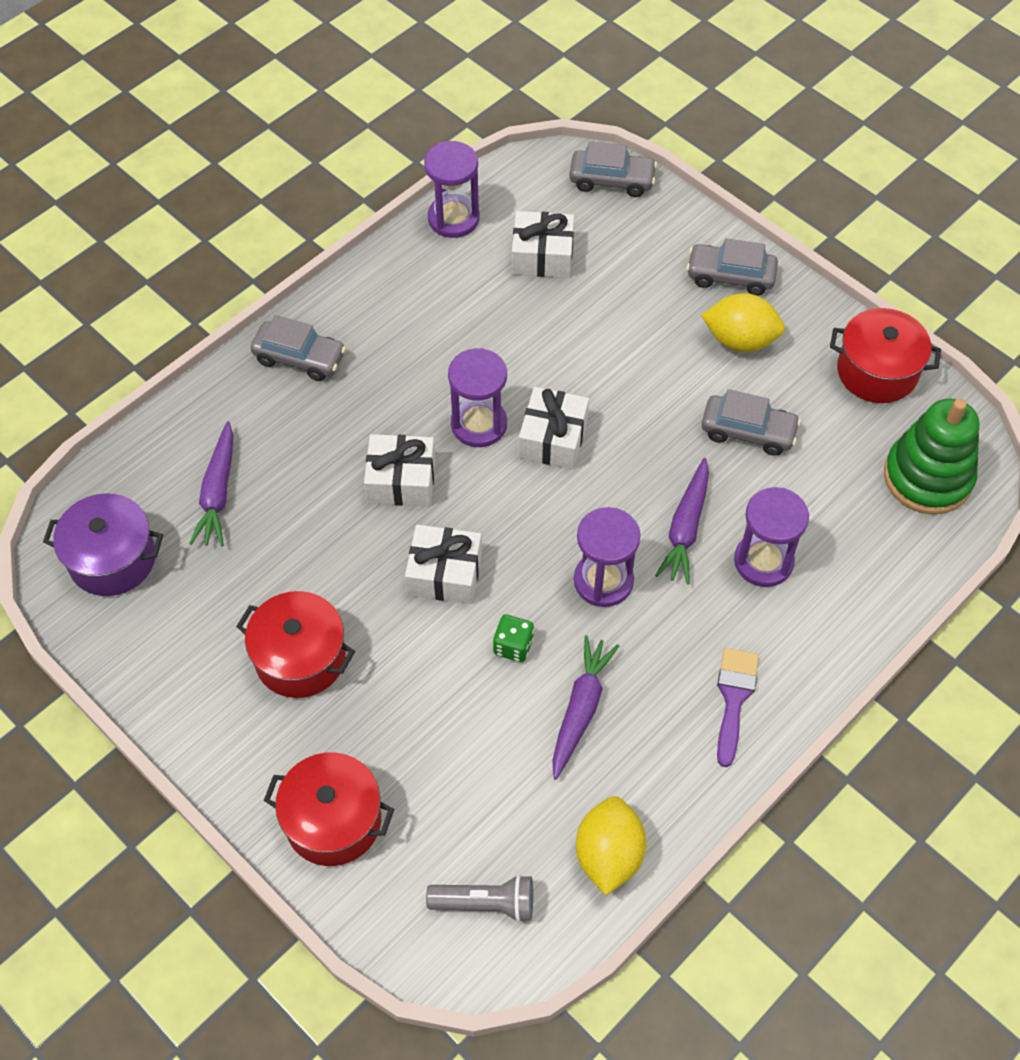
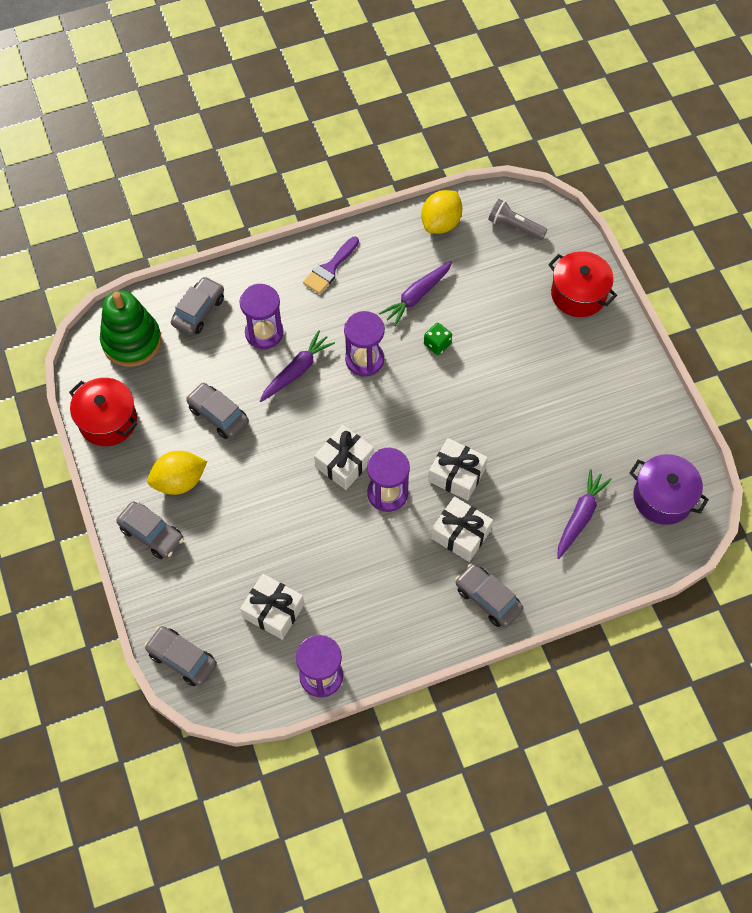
camera: 155 degrees left, 5 degrees up
(300, 658) = (565, 387): red pot -> none
(444, 574) = (457, 402): white gift -> white gift (461, 534)
(740, 340) = (179, 481): yellow lemon -> yellow lemon turned 60 degrees counterclockwise
(872, 554) = (199, 311): none -> grey car

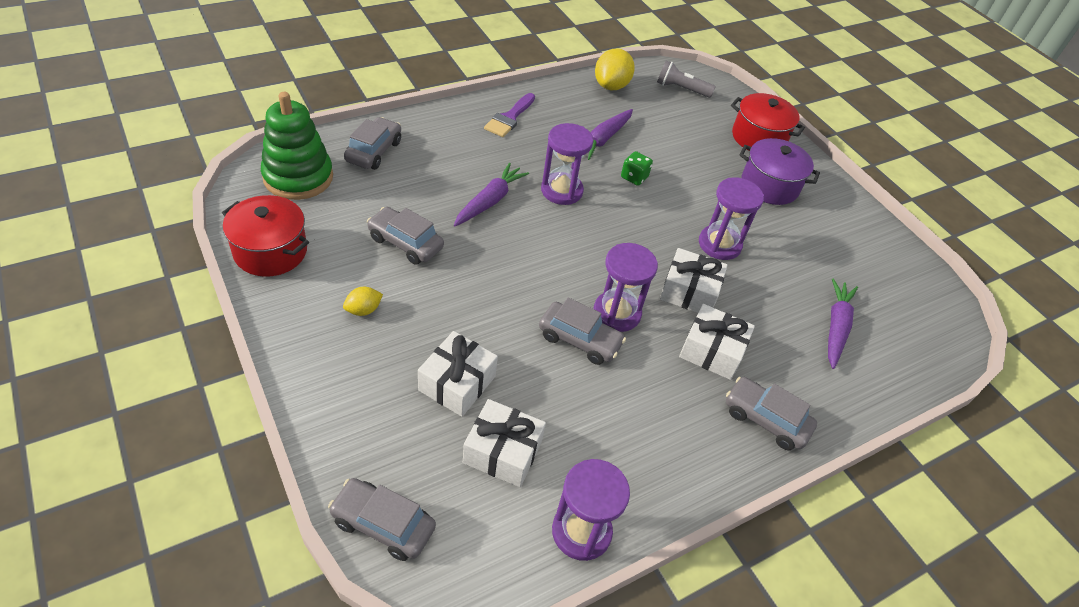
camera: 15 degrees left, 15 degrees down
(152, 534) = (331, 369): grey car -> grey car (579, 340)
(179, 481) = (363, 310): yellow lemon -> yellow lemon, size x0.54
(264, 333) = (448, 169): purple hourglass -> purple hourglass (719, 244)
(344, 463) = (560, 285): white gift -> white gift (457, 383)
(662, 498) = (913, 305): purple pot -> purple pot (769, 185)

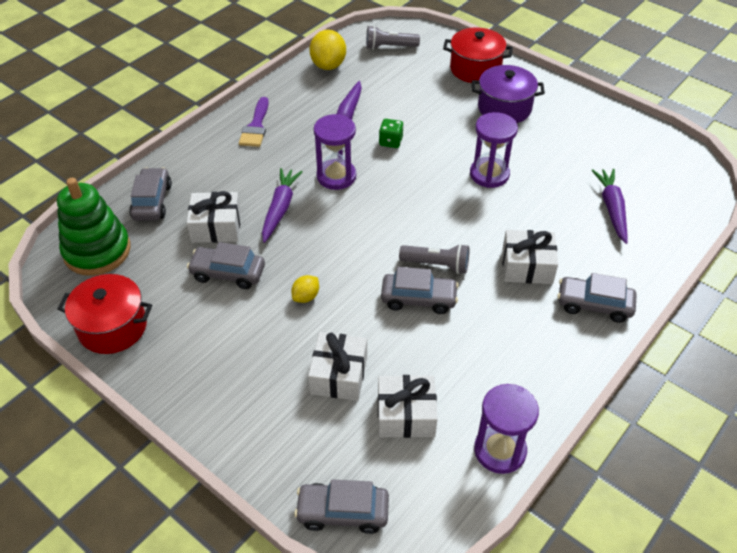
camera: 15 degrees left, 0 degrees up
(363, 310) = (225, 346): yellow lemon -> yellow lemon (306, 297)
(617, 313) = (437, 265): purple hourglass -> grey flashlight
(689, 292) = (485, 224): white gift -> white gift (216, 227)

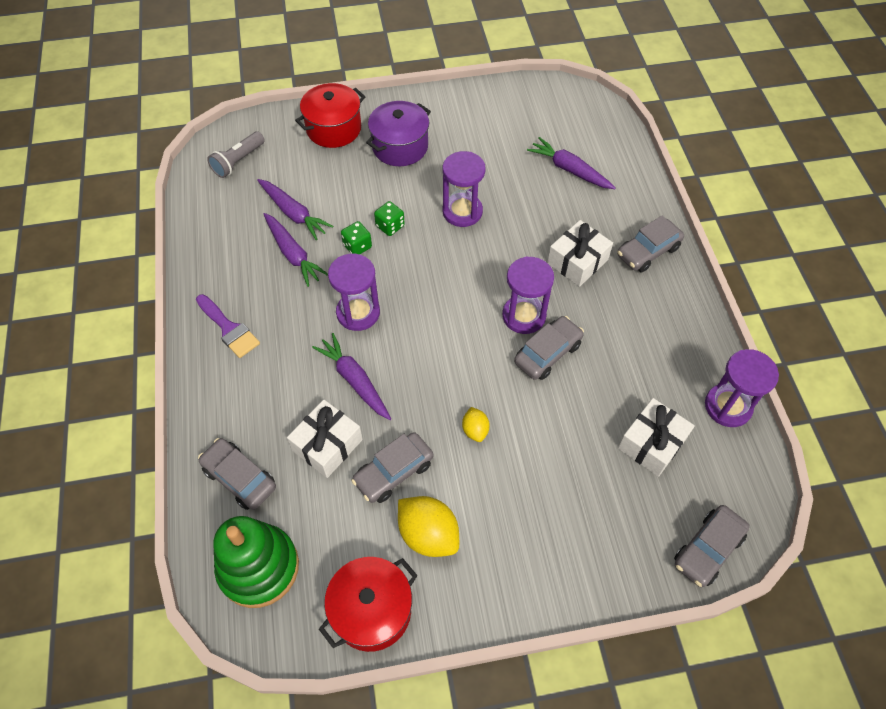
camera: 50 degrees left, 10 degrees up
(328, 65) = (209, 219): yellow lemon -> yellow lemon (428, 534)
(339, 375) = (577, 462): white gift -> none
(380, 96) = (293, 213): none -> purple carrot
(428, 146) = (390, 226): none -> green dice
(437, 265) = (524, 316): grey flashlight -> purple hourglass

